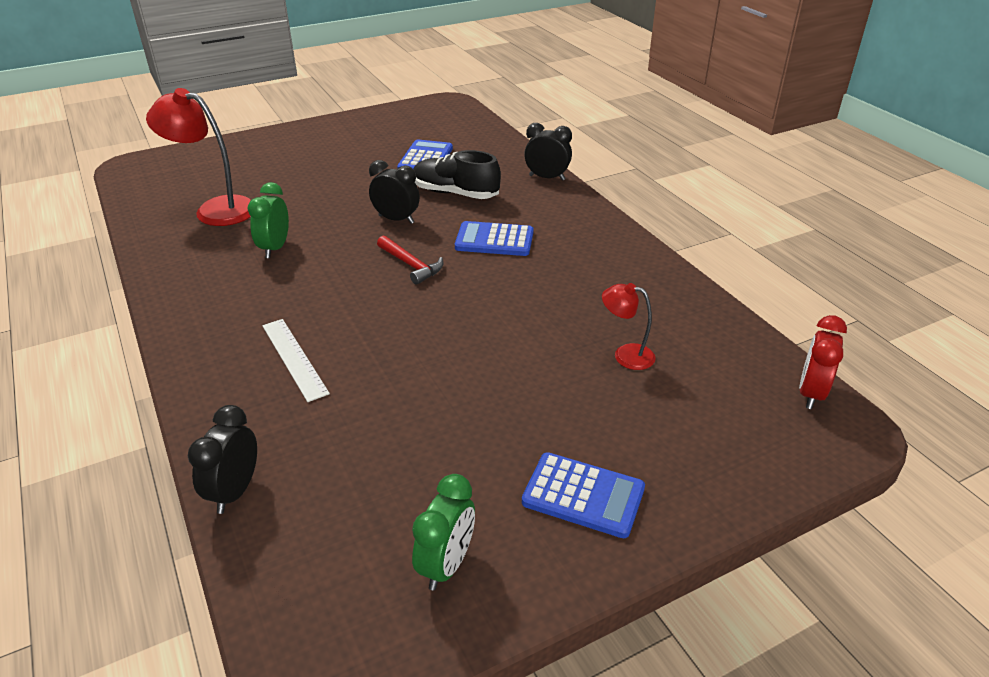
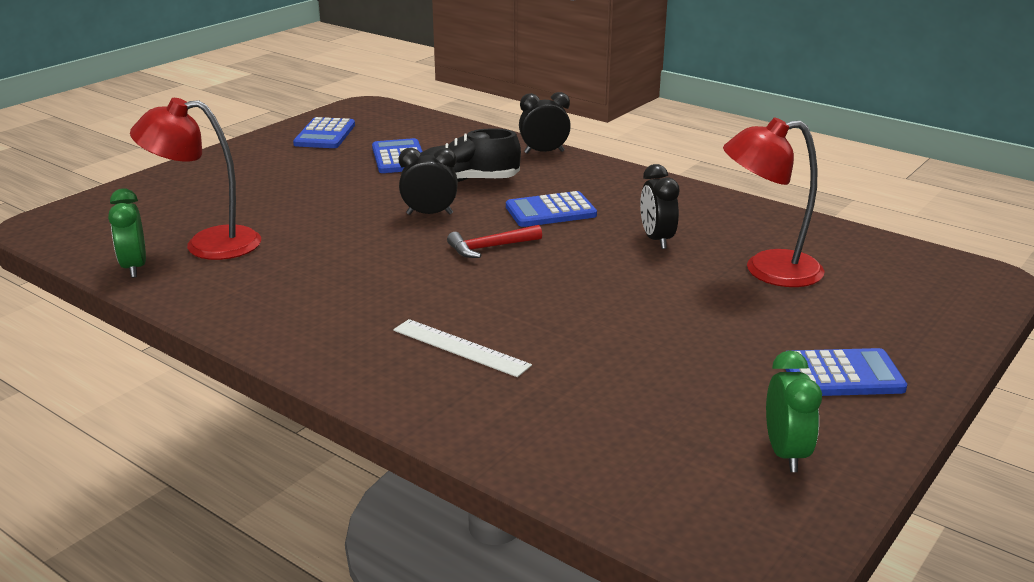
camera: 25 degrees left, 10 degrees down
(235, 491) = (529, 462): black clock -> black clock (656, 240)
(275, 248) = (324, 264): green clock -> green clock (134, 267)
(391, 125) = (325, 135): none -> blue calculator
(411, 265) = (490, 247): red hammer -> red hammer turned 135 degrees clockwise
(625, 355) = (767, 270): red lamp -> red lamp, size x1.86
(810, 393) = (938, 261): red clock -> none

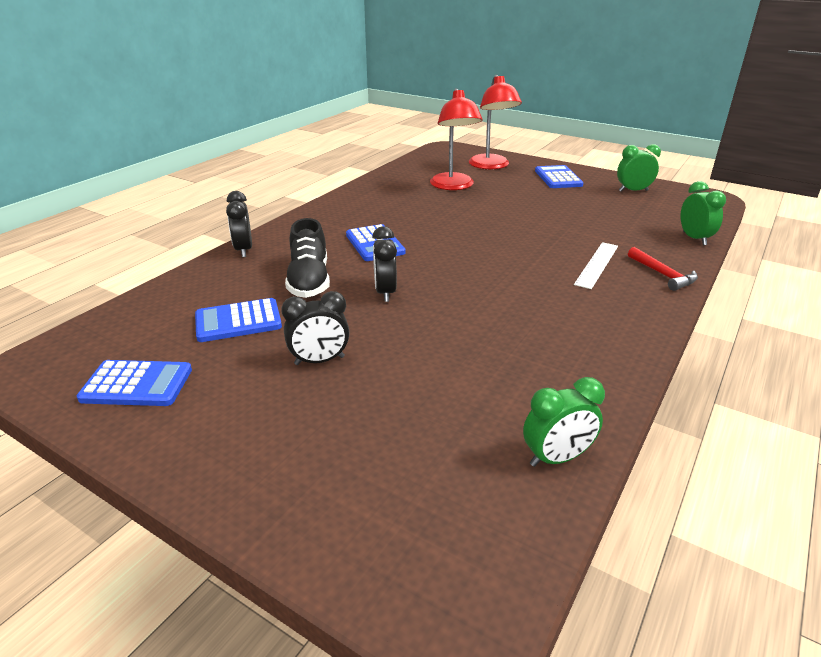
camera: 95 degrees left, 5 degrees up
(207, 245) = (483, 413): red lamp -> red lamp (491, 166)
(490, 247) = (446, 263): red hammer -> red hammer (663, 274)
(538, 465) = (694, 238): none -> green clock
(656, 240) = (418, 211): black clock -> black clock (319, 361)

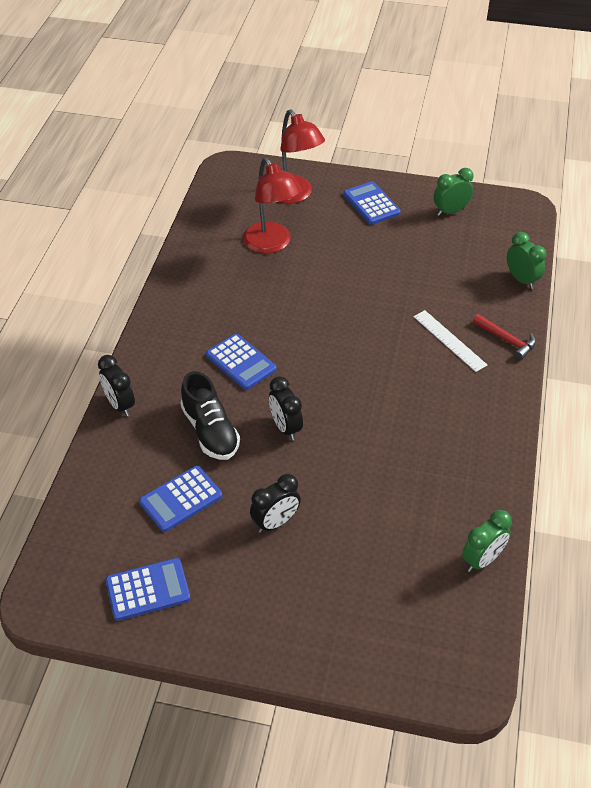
camera: 20 degrees left, 15 degrees up
(596, 264) = (449, 340): white ruler -> white ruler turned 45 degrees counterclockwise

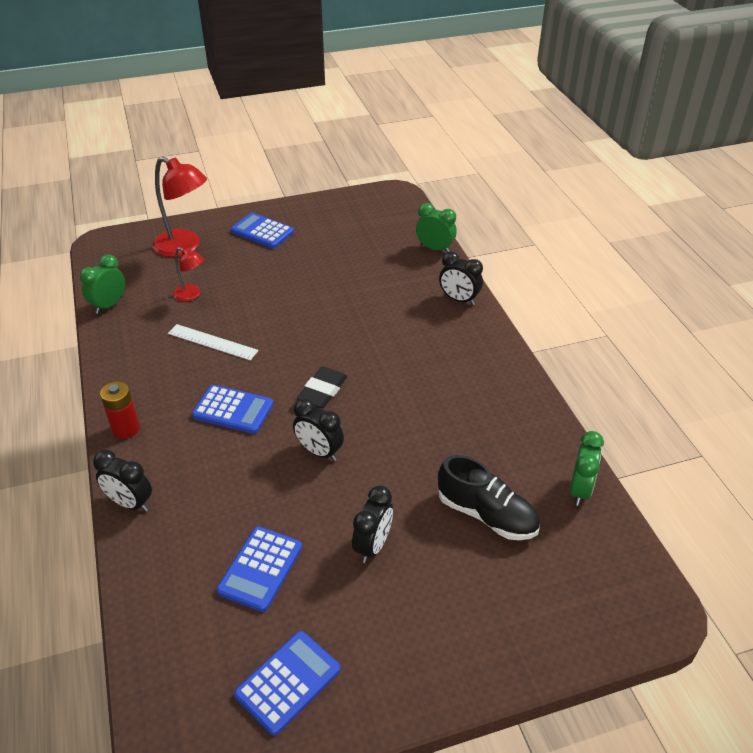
camera: 30 degrees left, 5 degrees down
(151, 343) = (126, 429): none -> red battery
(210, 431) = (246, 487): black shoe -> black shoe (487, 515)
(271, 244) = (191, 295): red lamp -> red lamp, size x0.54
(323, 376) = (322, 391): none -> black eraser
(449, 340) = (412, 317): white ruler -> white ruler (212, 342)
(450, 211) = (336, 216): green clock -> green clock (109, 305)
(506, 340) = (459, 299): red hammer -> black clock

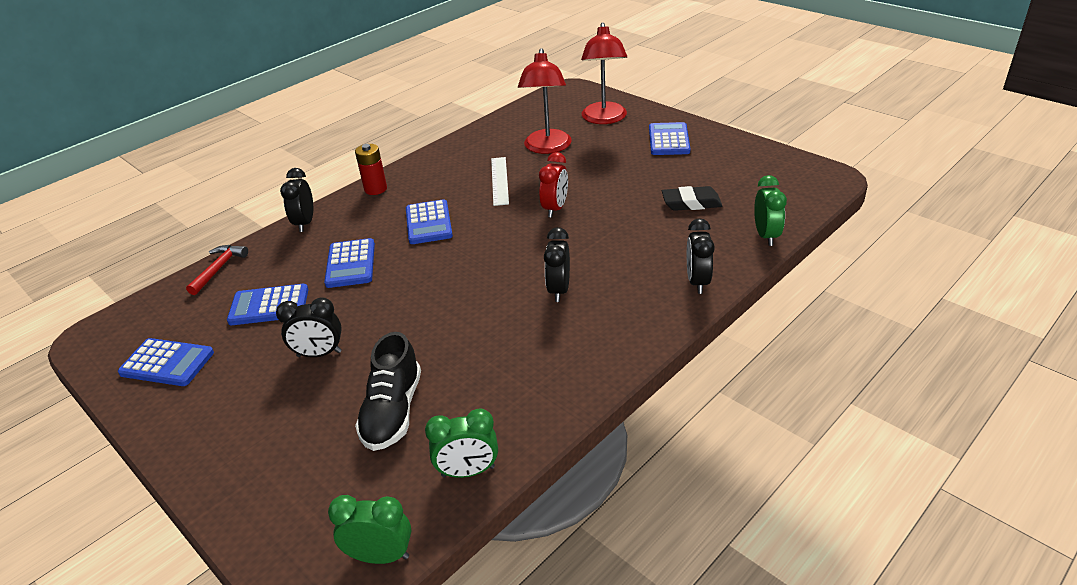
camera: 65 degrees right, 5 degrees down
(109, 305) = (500, 124): green clock -> green clock (381, 556)
(145, 602) = (218, 269): none -> red hammer
(191, 295) = (547, 148): red lamp -> red lamp, size x1.86
(247, 485) = (350, 264): none -> blue calculator
(295, 327) = (555, 209): none -> red clock
(319, 452) = (410, 283): black clock -> black clock (559, 290)
(322, 391) = (486, 255): black eraser -> black eraser (691, 203)

